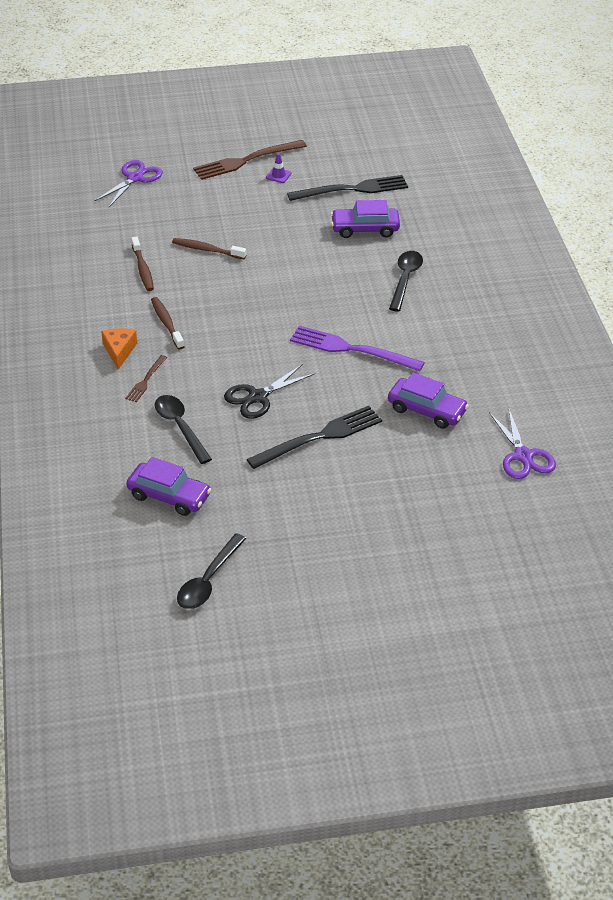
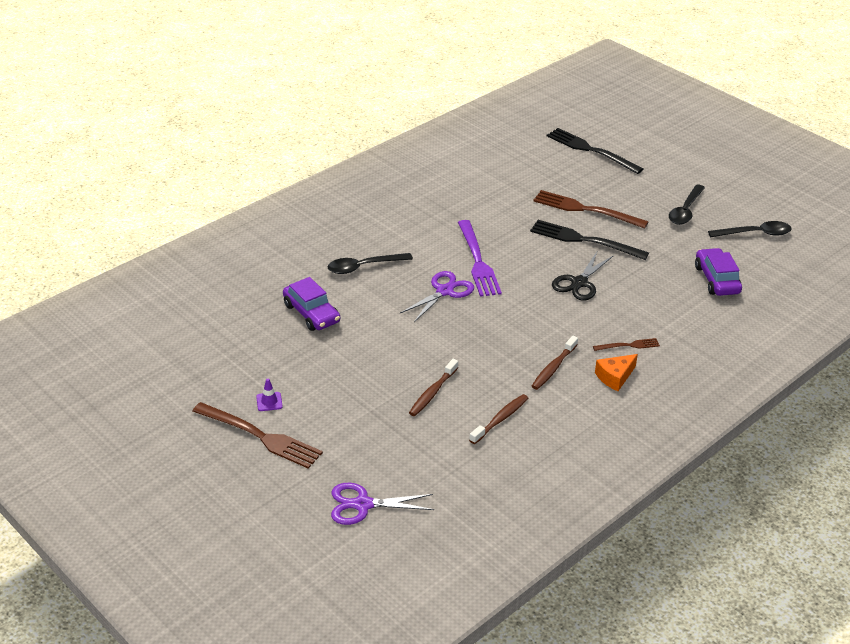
camera: 125 degrees left, 5 degrees down
(180, 427) = (652, 305): black spoon -> black spoon (685, 211)
(207, 250) = (432, 393): brown toothbrush -> brown toothbrush turned 45 degrees clockwise
(258, 397) = (579, 283): black scissors -> black scissors turned 105 degrees clockwise
(353, 189) = (252, 344): black fork -> black fork (590, 150)
(372, 467) = (584, 209): none -> brown fork
(427, 410) = (504, 207): purple car -> none
(523, 456) = (503, 159): purple scissors -> purple scissors (444, 291)

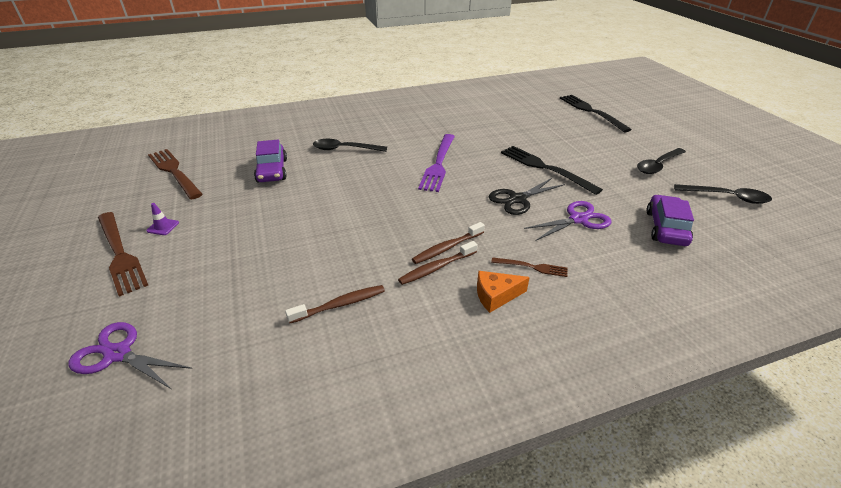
camera: 25 degrees right, 0 degrees up
(432, 393) = (301, 258): brown toothbrush -> brown toothbrush (447, 248)
(444, 291) = (391, 179): purple scissors -> purple scissors (578, 219)
(584, 209) = (560, 147): brown fork -> brown fork (174, 171)

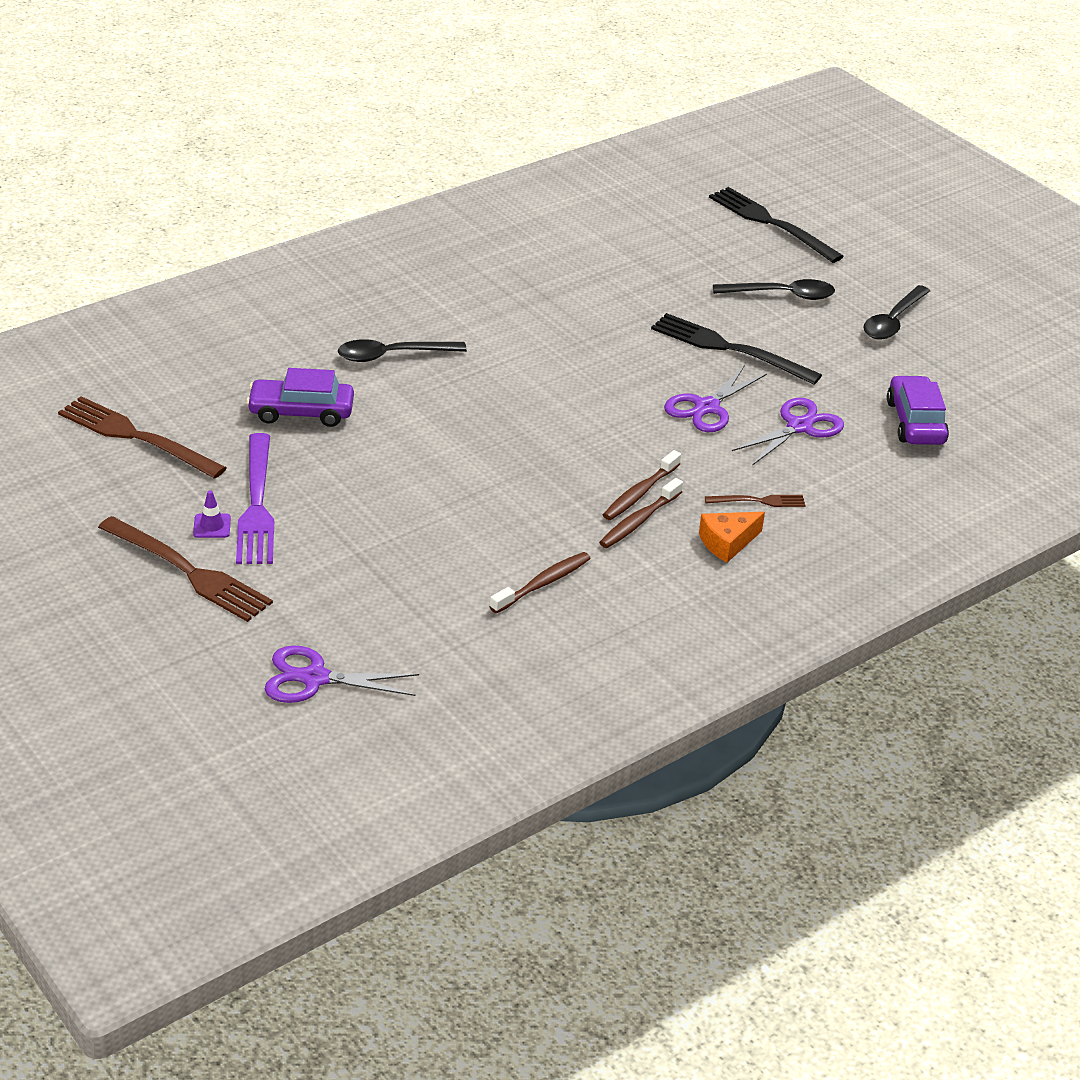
camera: 20 degrees left, 0 degrees up
(272, 171) = (301, 412): purple car -> purple car turned 120 degrees clockwise
(438, 164) = (563, 364): purple fork -> purple fork (257, 505)
(517, 199) = (707, 407): black scissors -> purple scissors
(727, 197) = (992, 363): black spoon -> black spoon (782, 295)

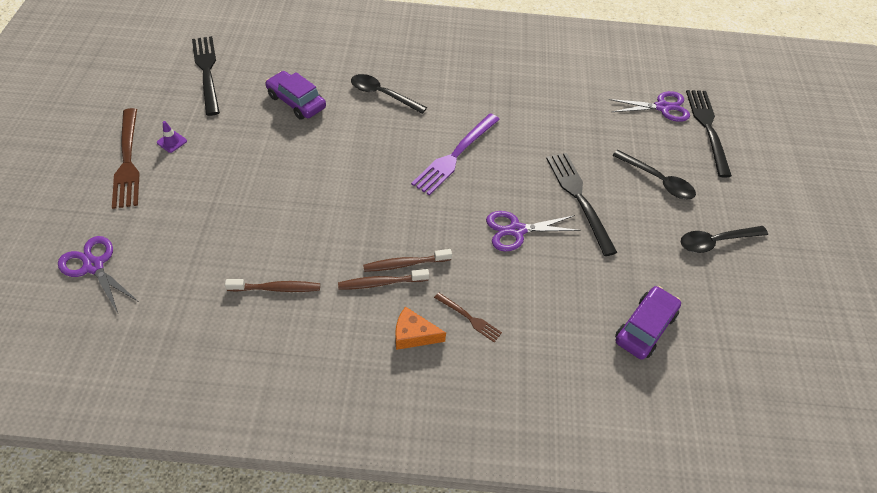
camera: 40 degrees right, 15 degrees up
(135, 437) = (206, 71): brown fork -> black fork
(257, 505) = (206, 143): purple fork -> purple fork (455, 156)
(799, 426) = (560, 280): purple scissors -> purple scissors (662, 107)

